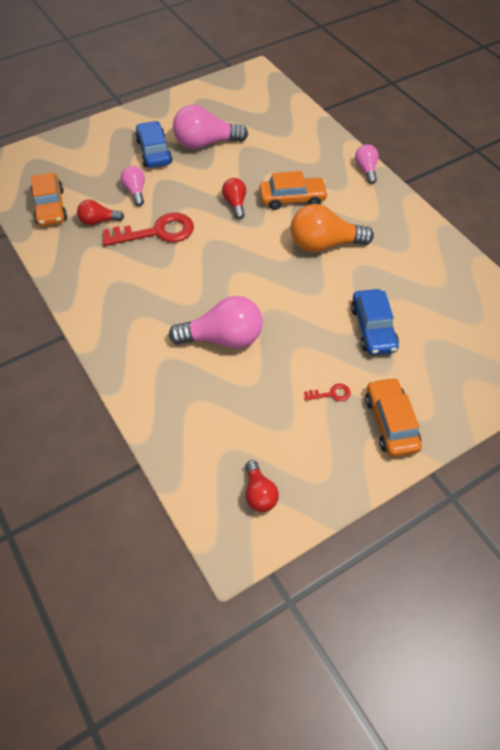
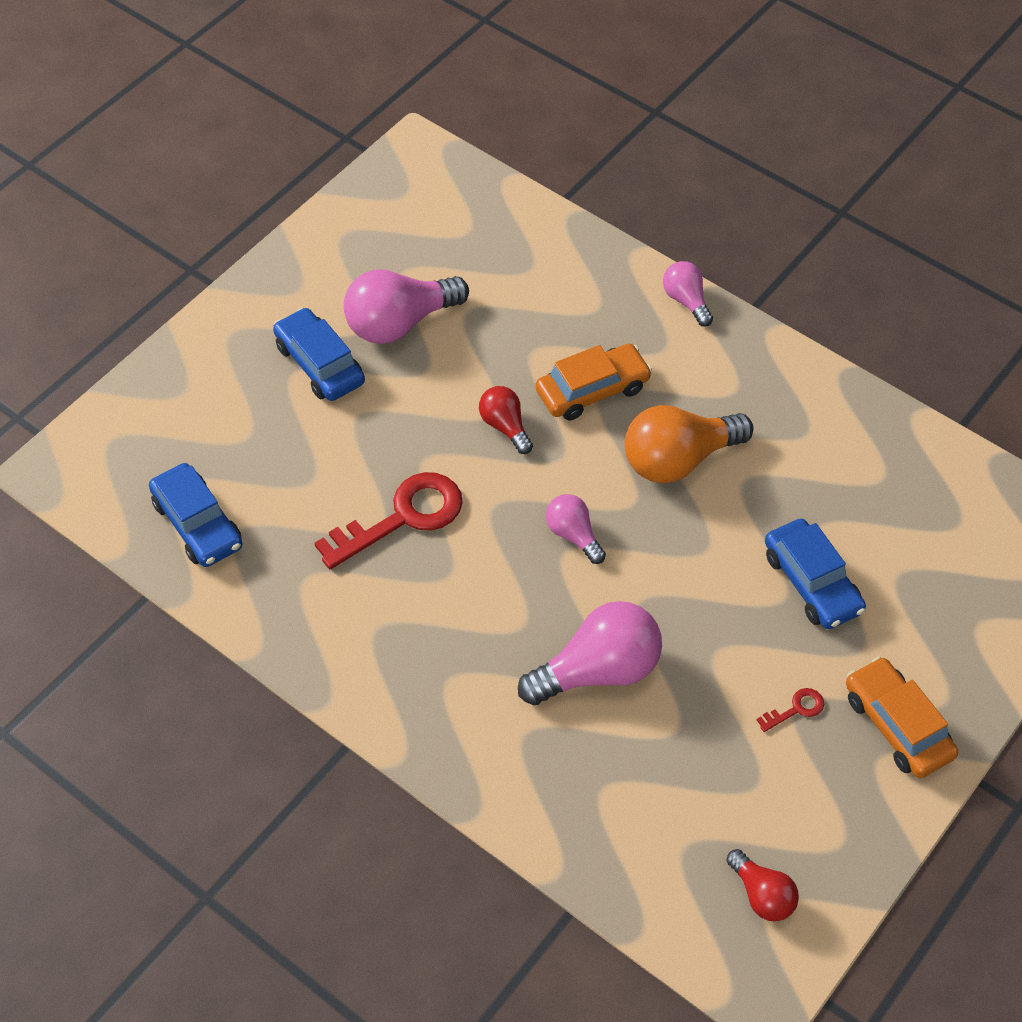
camera: 20 degrees left, 0 degrees up
(50, 207) = (197, 524): orange car -> blue car
(98, 221) = (294, 526): red light bulb -> none
(135, 191) = (328, 451): pink light bulb -> pink light bulb (573, 535)

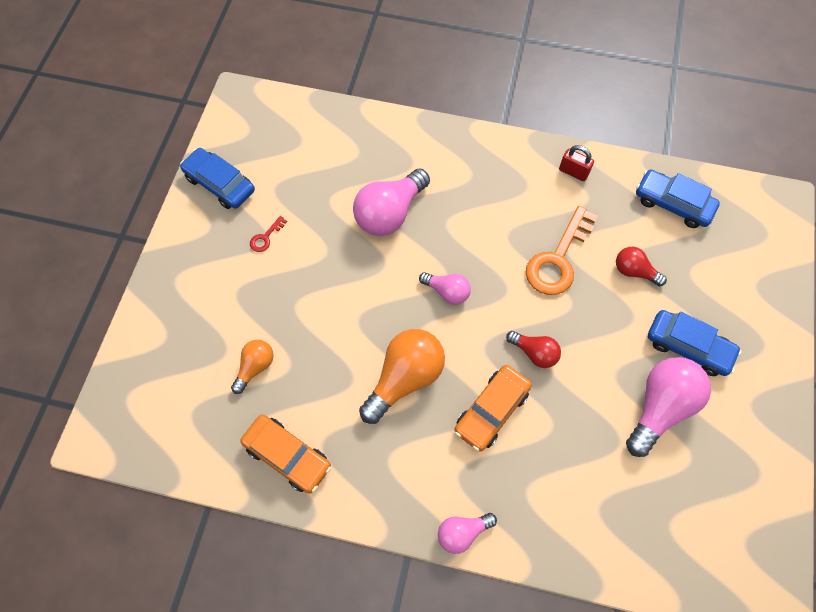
camera: 155 degrees right, 10 degrees up
(297, 623) = (573, 172): none -> red padlock
(403, 517) = (558, 259): red key -> orange key
(686, 301) = (462, 533): pink light bulb -> pink light bulb turned 120 degrees clockwise
(762, 895) = (253, 135): red light bulb -> red light bulb (634, 271)
(811, 583) = (281, 323): blue car -> blue car (220, 184)
(864, 543) = (255, 367): none -> orange light bulb
(897, 725) = (202, 251): orange car -> orange car (287, 456)

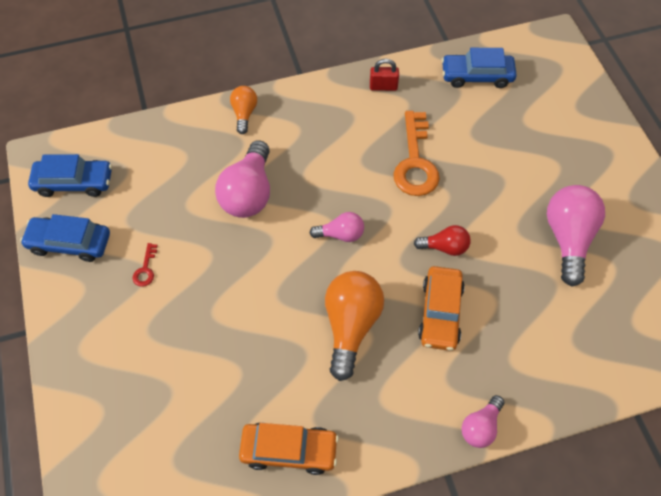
camera: 30 degrees left, 5 degrees down
(255, 367) = (209, 389): orange light bulb -> orange light bulb (244, 114)
(634, 271) = (481, 143): red light bulb -> none
(688, 347) = (558, 181): blue car -> blue car (74, 182)

